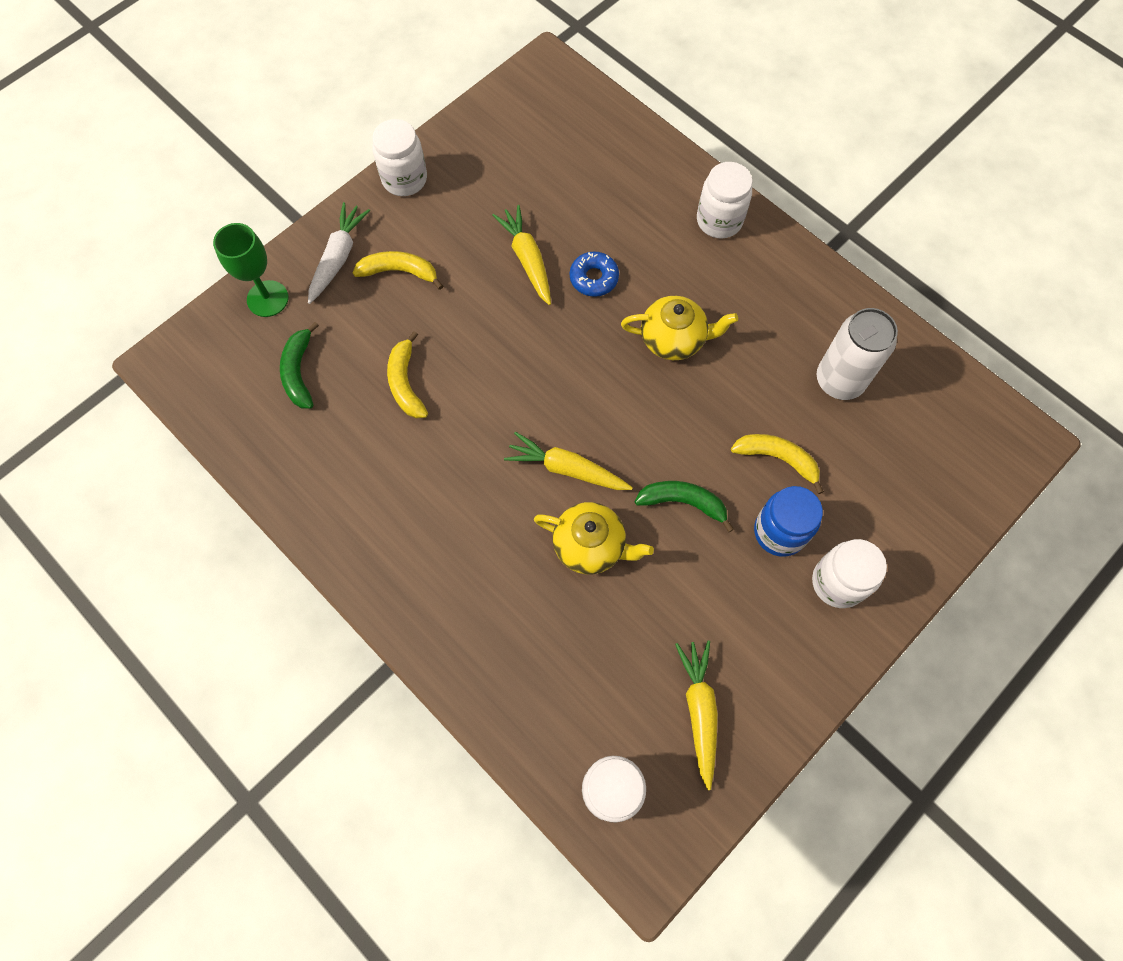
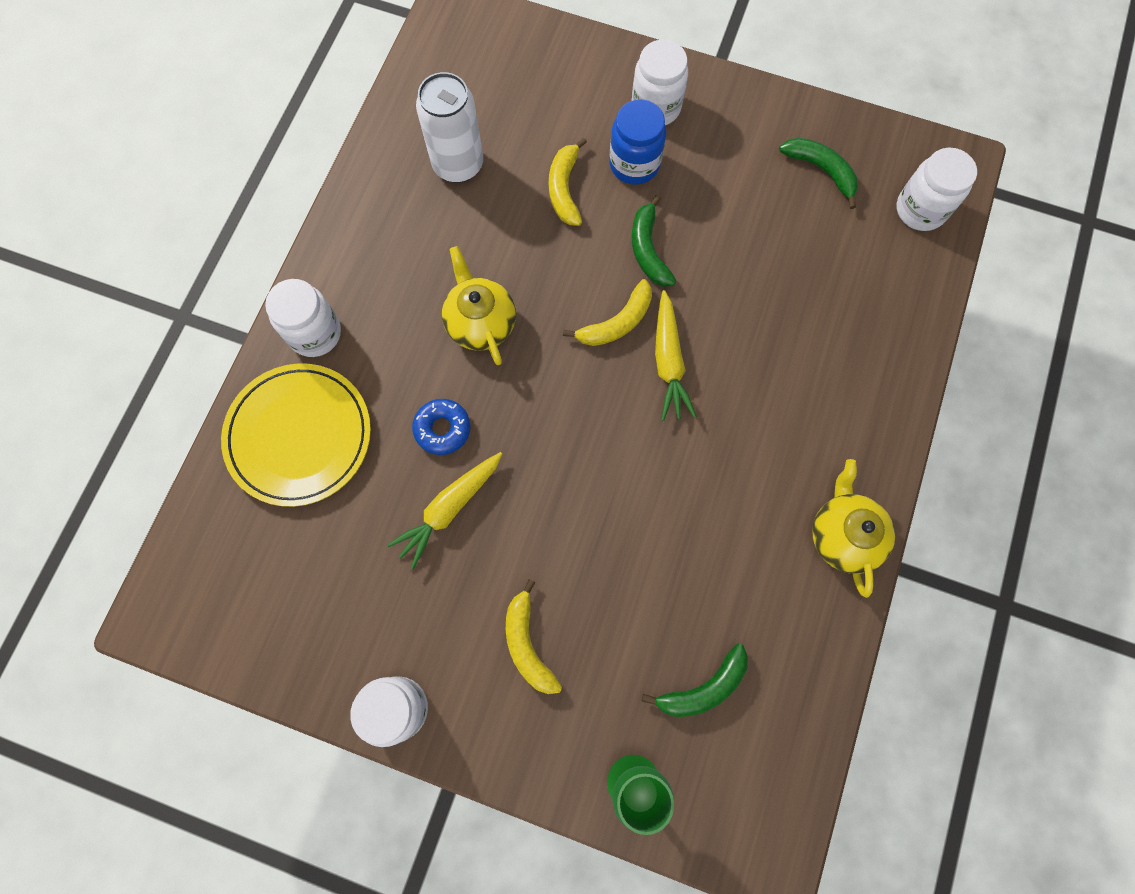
camera: 115 degrees left, 5 degrees up
(338, 257) = (541, 728): white carrot -> none
(406, 383) = (658, 563): yellow banana -> yellow banana (617, 322)
(590, 545) = (731, 309): yellow teapot -> yellow teapot (843, 535)
(636, 184) = (299, 436): none -> yellow plate
(699, 711) = (821, 170): yellow carrot -> green banana

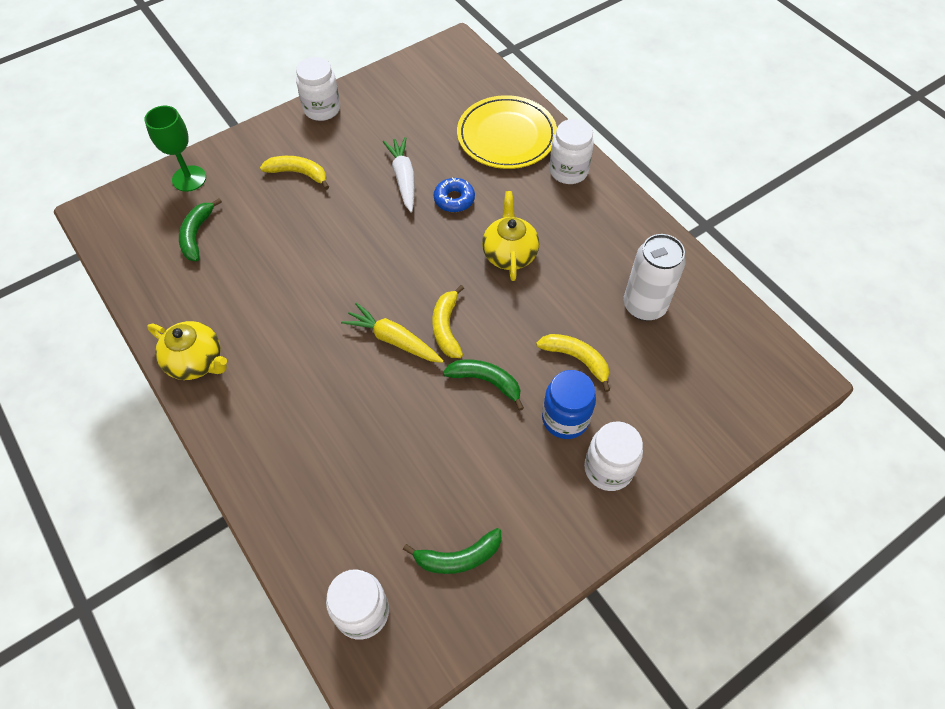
camera: 125 degrees right, 15 degrees down
(449, 509) = (403, 178): yellow carrot -> white carrot
(480, 322) = (509, 254): yellow teapot -> yellow teapot turned 105 degrees counterclockwise

